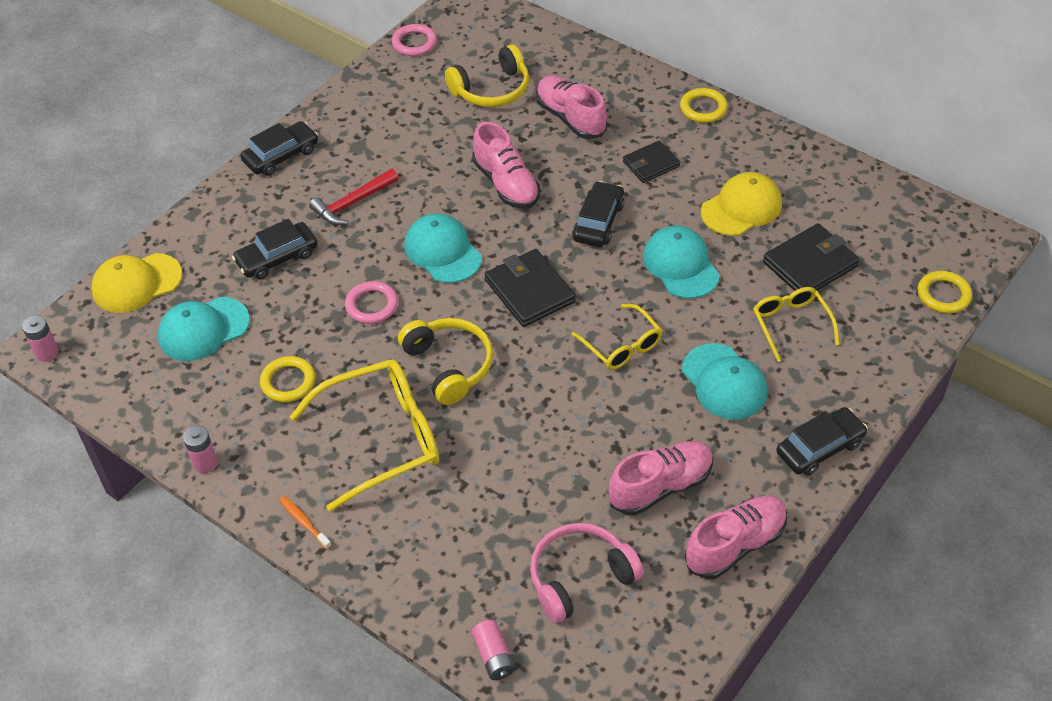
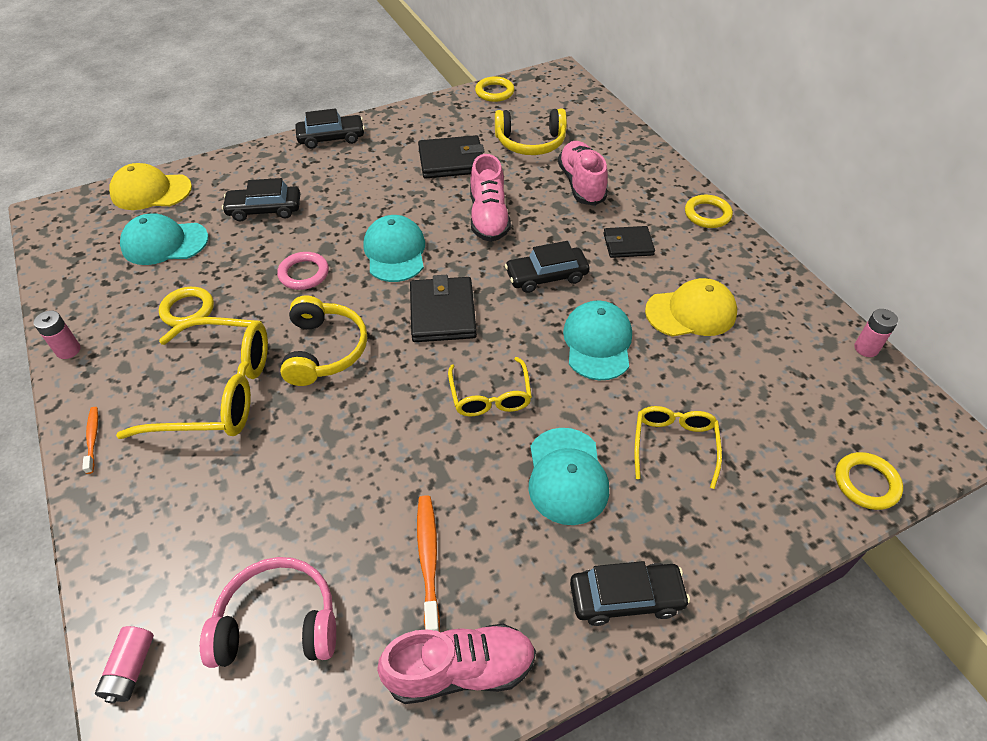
camera: 25 degrees right, 0 degrees up
(47, 353) = (46, 218): pink battery -> pink battery (866, 348)
(352, 203) = (355, 189): red hammer -> none
(414, 43) = (494, 92): pink ring -> yellow ring
(598, 222) = (546, 276): black car -> black car turned 150 degrees counterclockwise
(661, 486) = (428, 560): pink shoe -> orange toothbrush
(810, 264) = (730, 392): black wallet -> black wallet (451, 161)

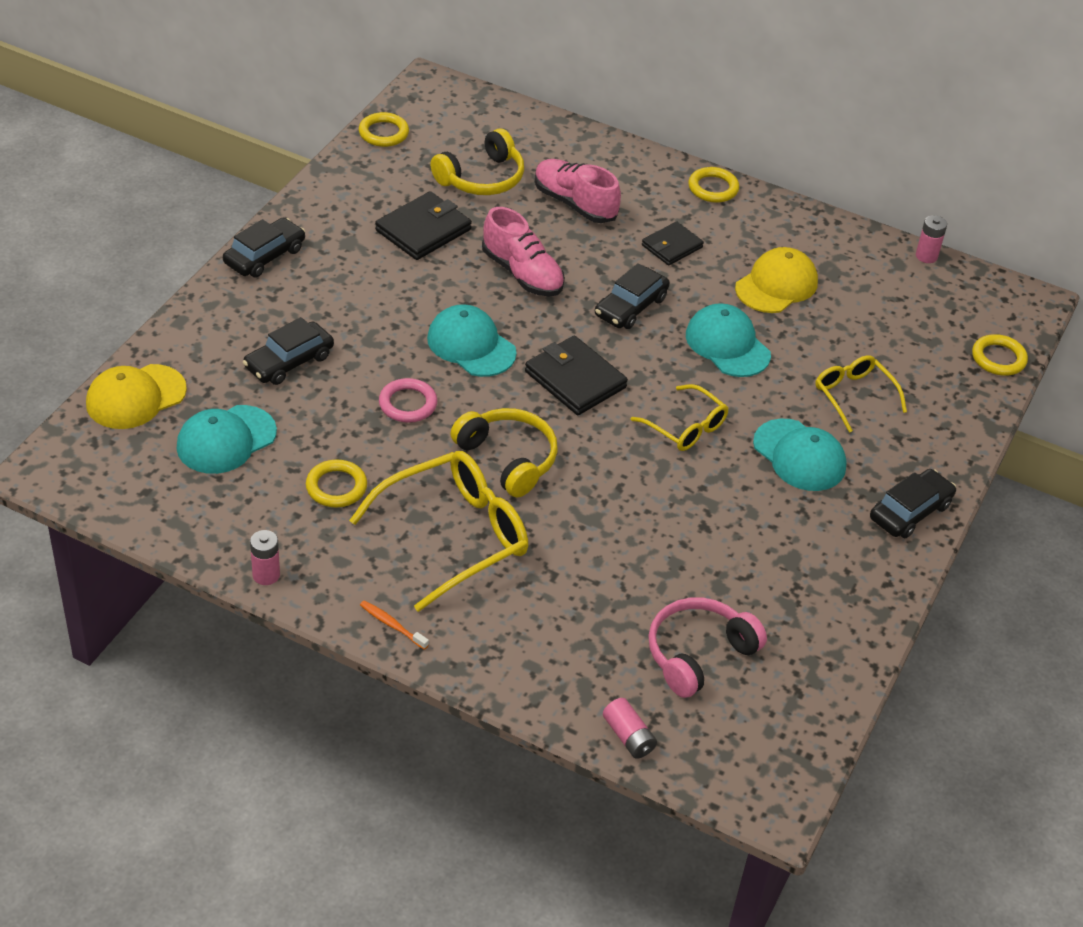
camera: 40 degrees left, 5 degrees down
(428, 560) = (759, 560): orange toothbrush -> none
(460, 670) = (848, 610): pink shoe -> none

